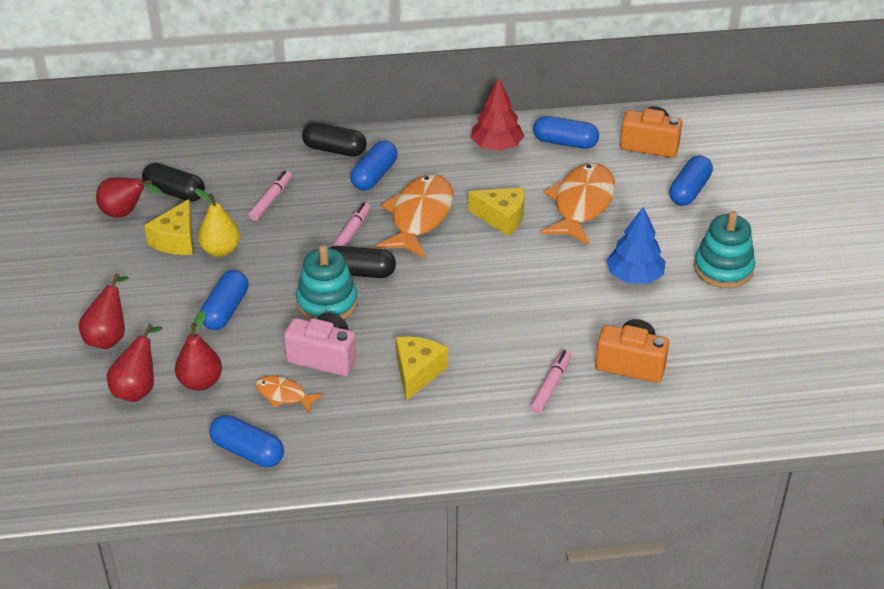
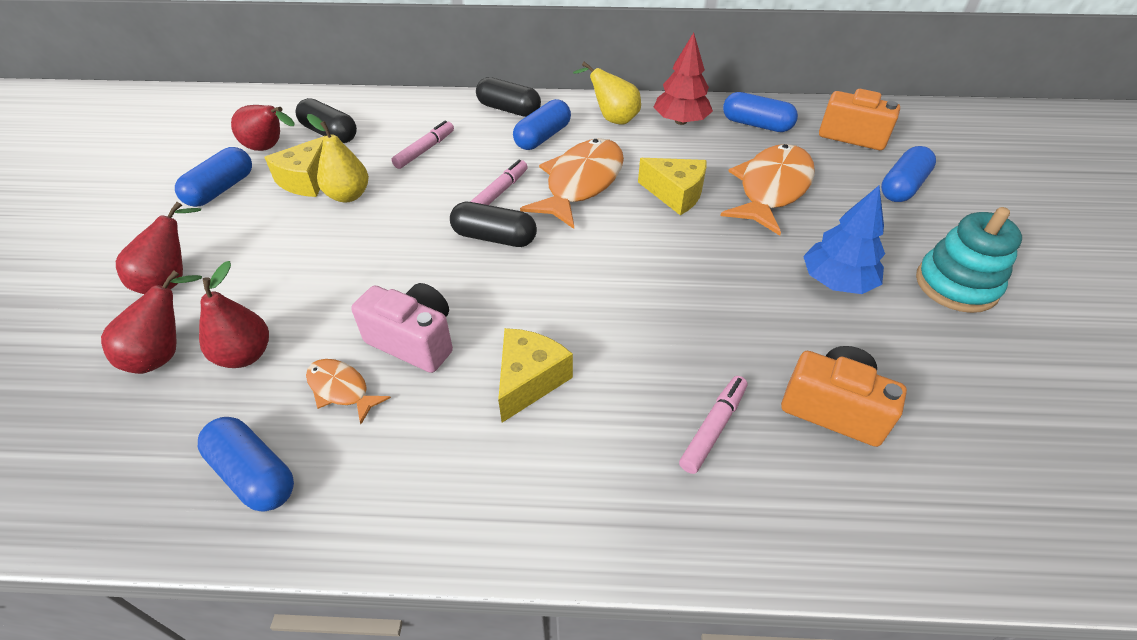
camera: 10 degrees right, 5 degrees up
(225, 310) = (321, 264): blue capsule -> blue capsule (221, 189)
(327, 303) = (443, 270): turquoise stacking toy -> none
(434, 150) = (612, 119): none -> yellow pear

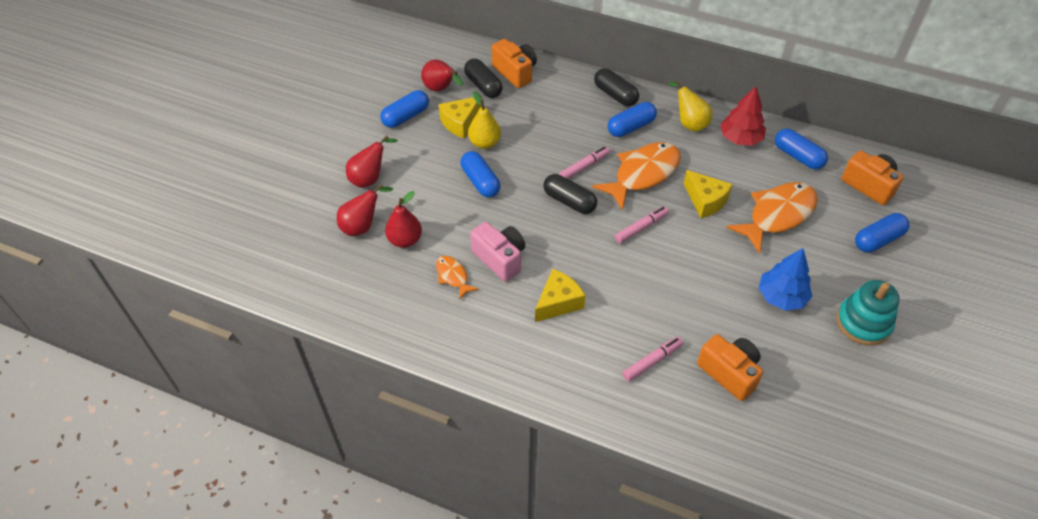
camera: 20 degrees right, 5 degrees up
(254, 474) = (400, 309): blue capsule -> blue capsule (480, 181)
(370, 111) = (515, 72): none -> orange camera
(425, 150) = (544, 117): pink marker -> pink marker (641, 228)

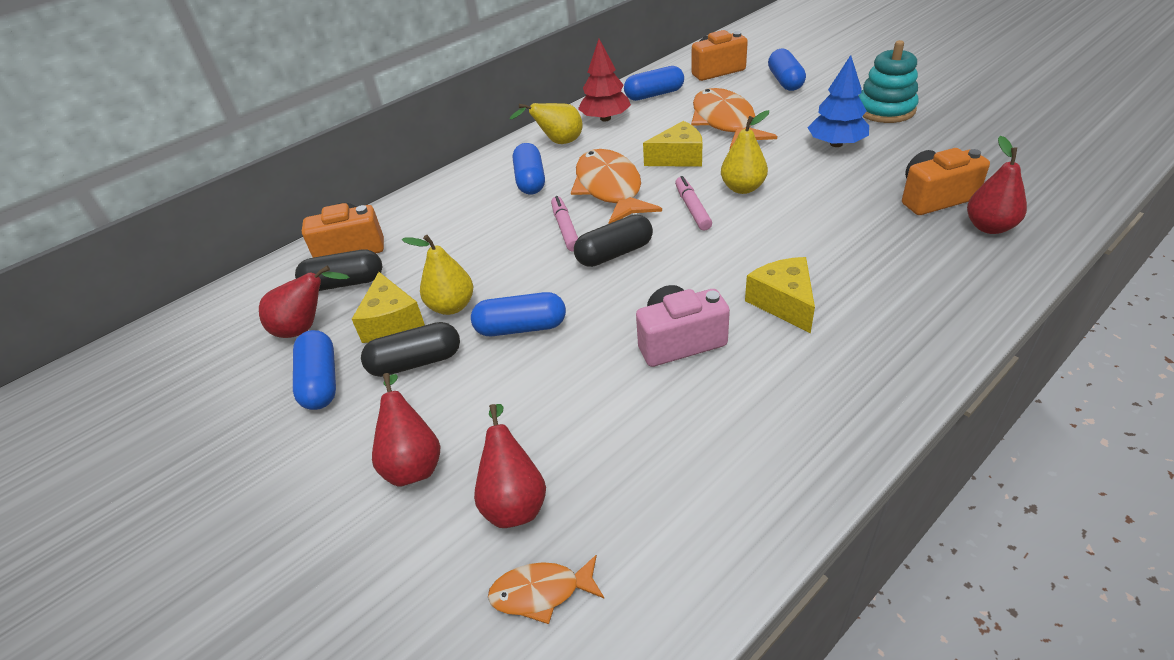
camera: 60 degrees left, 10 degrees down
(405, 240) = (581, 445): red pear -> red pear (989, 227)
(453, 276) = (688, 402): orange fish -> orange fish (541, 592)
(615, 95) = (470, 180): black capsule -> black capsule (416, 362)
(652, 361) = (905, 247): pink marker -> none
(682, 250) = (742, 188): none -> yellow pear

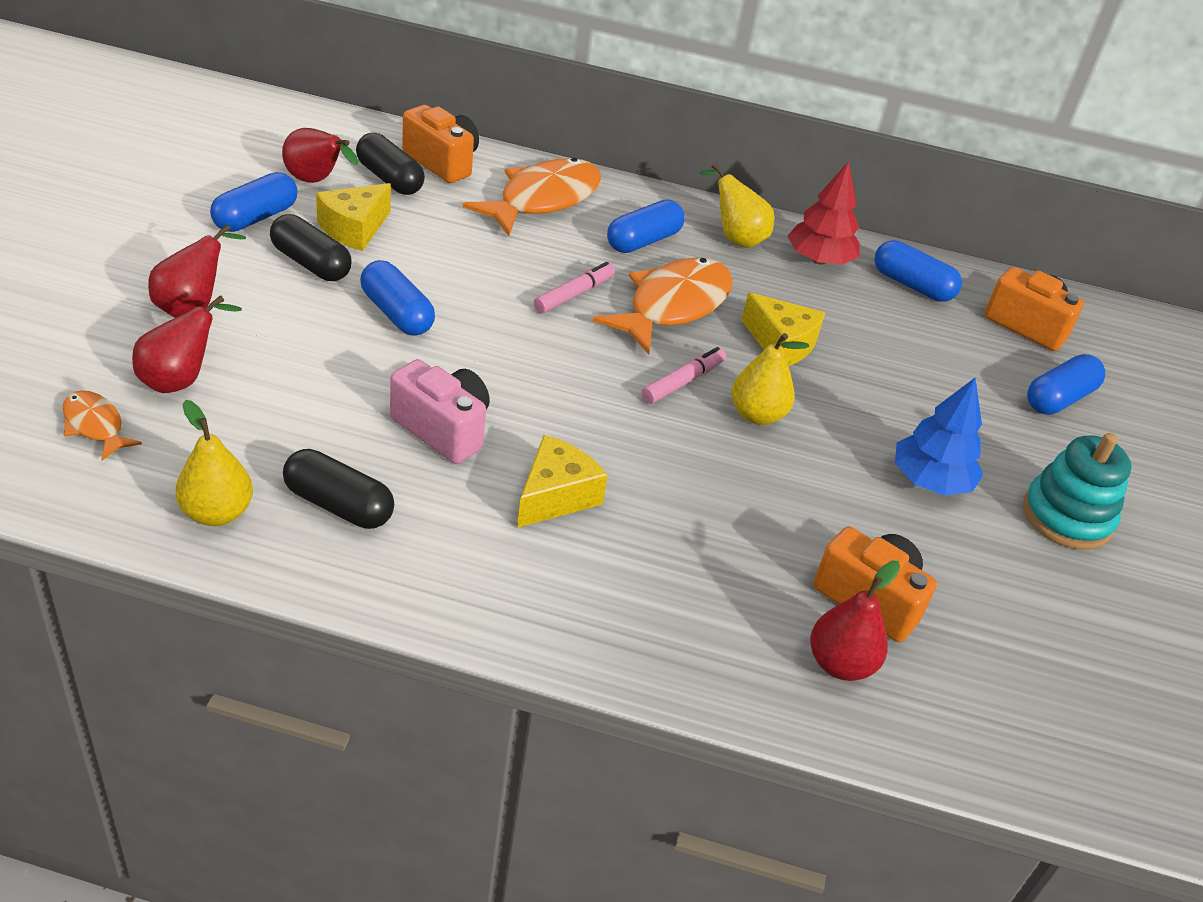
camera: 45 degrees right, 0 degrees up
(452, 306) = (399, 258): yellow pear -> yellow pear (217, 513)
(614, 253) = (555, 343): black capsule -> black capsule (338, 505)
(724, 122) = (898, 364): orange fish -> orange fish (543, 199)

